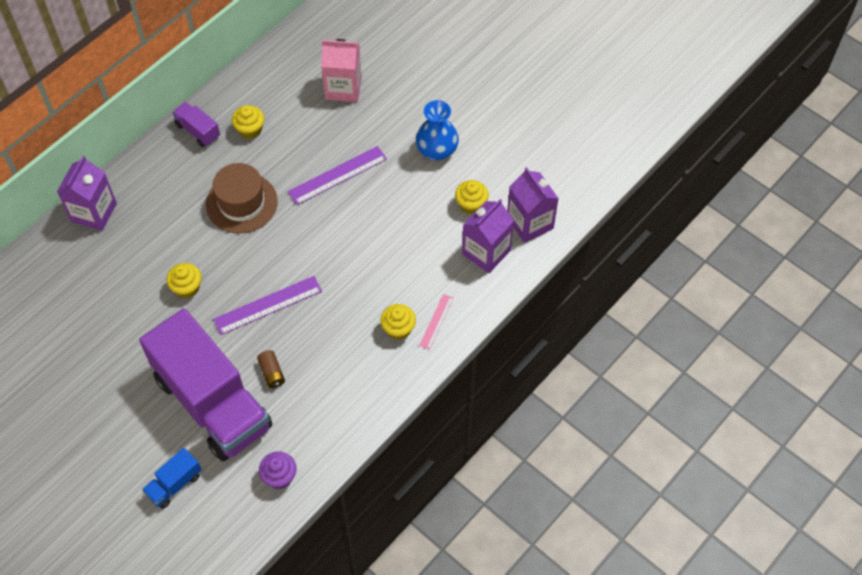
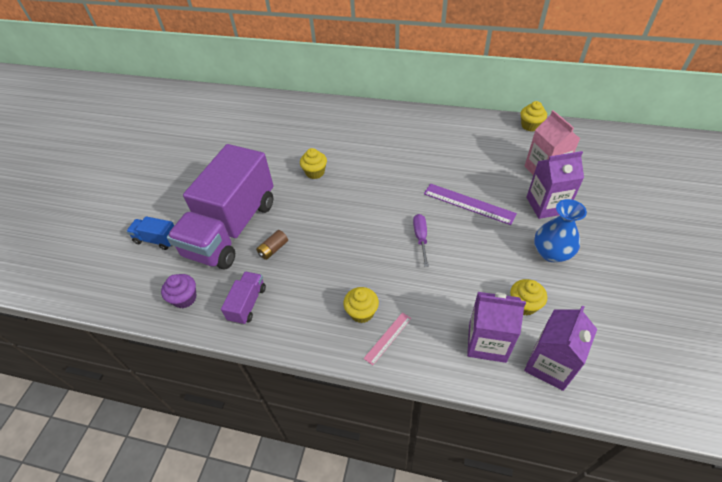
camera: 65 degrees right, 10 degrees down
(94, 212) = (340, 109): purple carton -> purple carton (546, 205)
(198, 131) = (436, 121): purple truck -> purple truck (247, 303)
(241, 203) = (400, 166): brown hat -> none
(250, 130) = (461, 143): yellow cupcake -> yellow cupcake (530, 126)
(268, 305) = (329, 219): purple ruler -> none
(350, 239) = (420, 238): none -> purple screwdriver
(436, 321) = (388, 338): pink ruler -> pink ruler turned 45 degrees counterclockwise

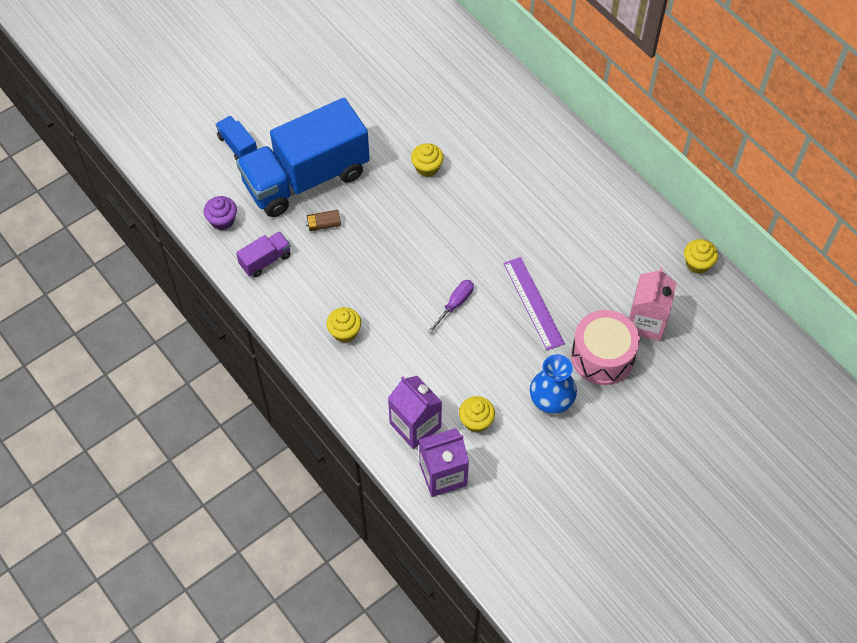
camera: 35 degrees right, 10 degrees up
(232, 228) = (306, 178): purple truck -> blue truck
(388, 338) = (345, 366): pink ruler -> none
(546, 205) = (602, 356): purple carton -> pink drum

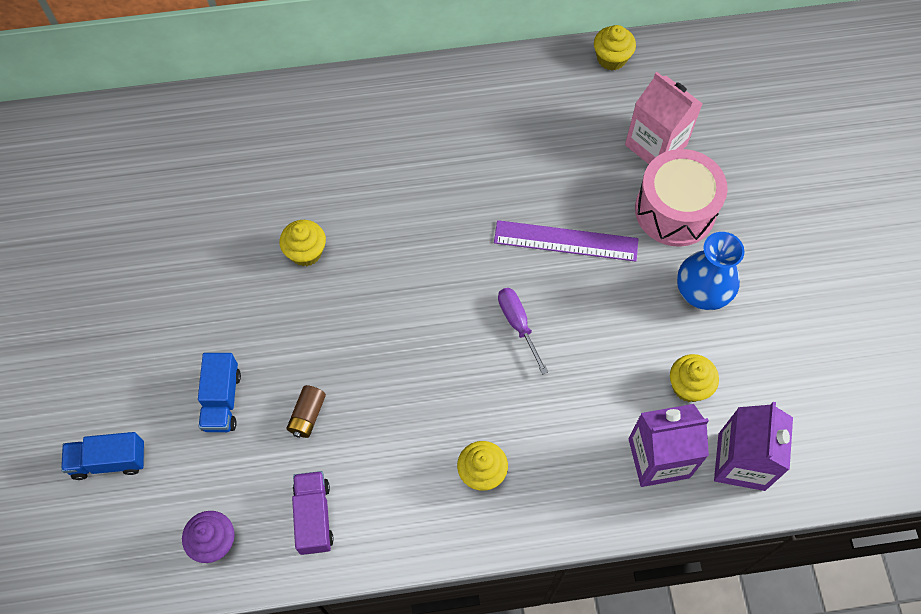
camera: 60 degrees left, 5 degrees up
(306, 178) = (222, 400): blue truck -> blue truck, size x0.40

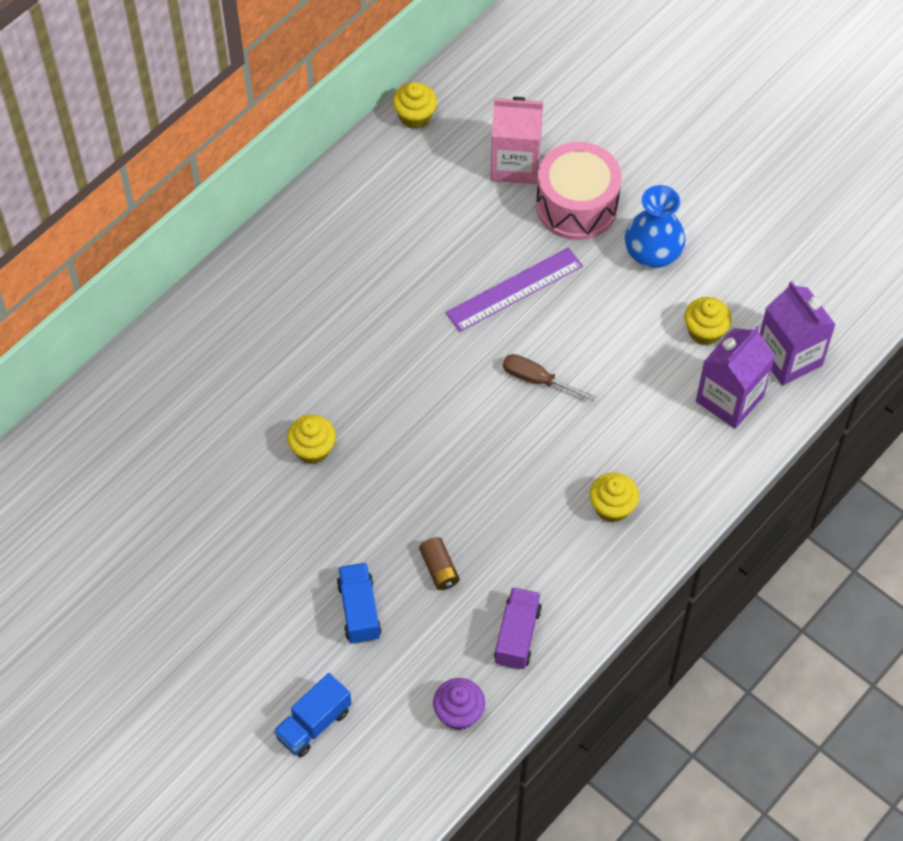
camera: 40 degrees left, 5 degrees down
(222, 400) = (359, 610): blue truck -> blue truck turned 150 degrees counterclockwise
(314, 517) = (517, 635): purple truck -> purple truck turned 60 degrees clockwise
(518, 324) = (537, 380): purple screwdriver -> brown screwdriver

